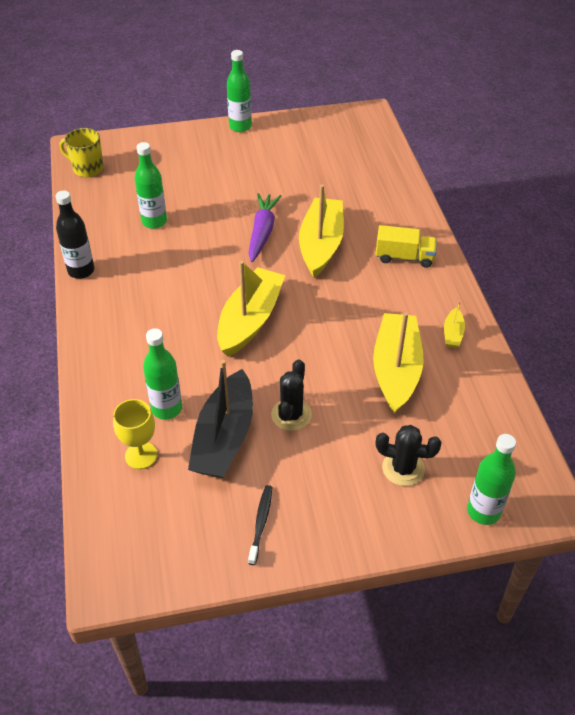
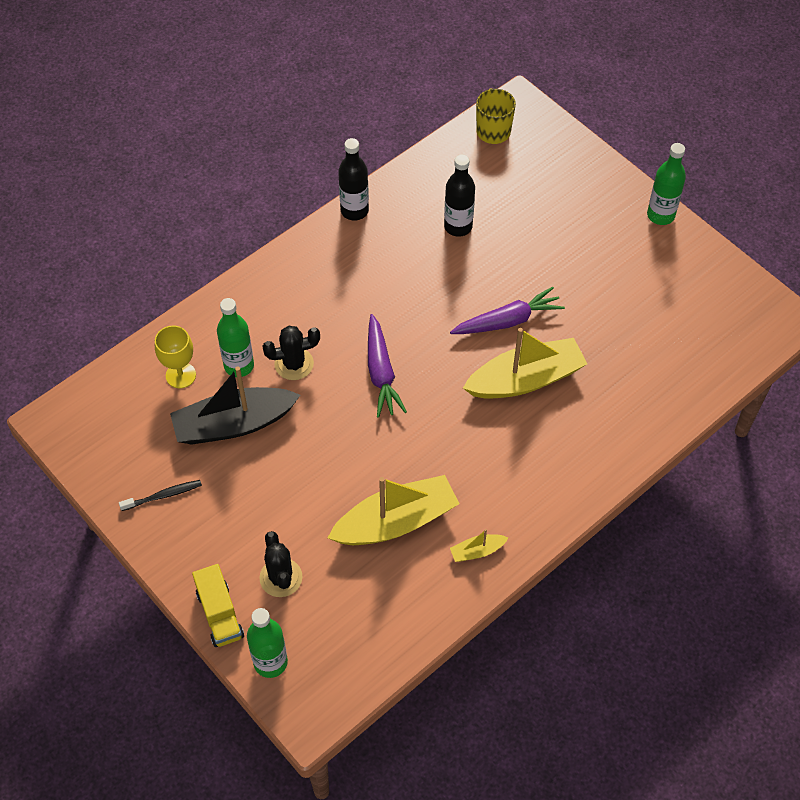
camera: 60 degrees right, 10 degrees up
(154, 221) = (458, 226): green bottle -> black bottle
(250, 320) = (381, 372): yellow boat -> purple carrot
(291, 415) = (288, 462): black cactus -> black cactus (294, 364)
(404, 257) = (560, 461): yellow truck -> yellow truck (220, 614)

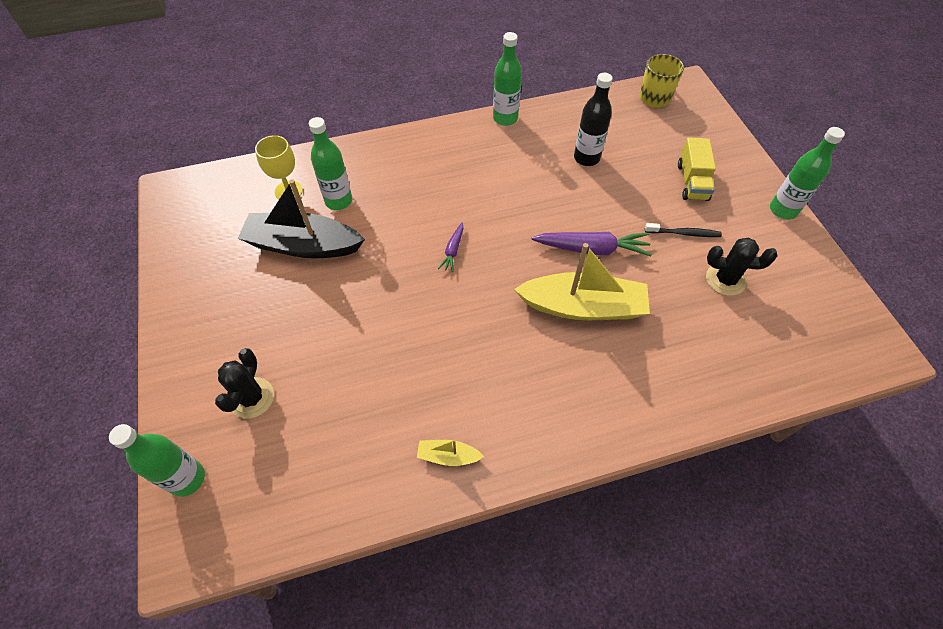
camera: 25 degrees right, 0 degrees up
(163, 495) = (207, 281): black toothbrush -> black toothbrush (684, 233)
(220, 614) = (177, 408): yellow truck -> yellow truck (692, 182)
(294, 364) = (383, 216): black cactus -> black cactus (725, 279)
(354, 211) = (505, 118): black bottle -> green bottle
(381, 372) = (453, 250): purple carrot -> purple carrot, size x0.53
(396, 521) = (387, 390): yellow boat -> none

